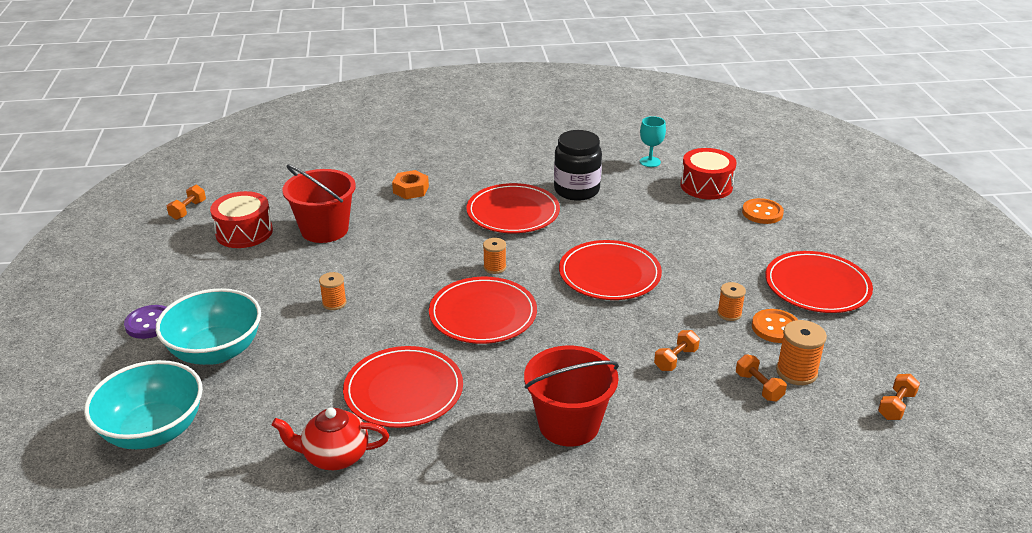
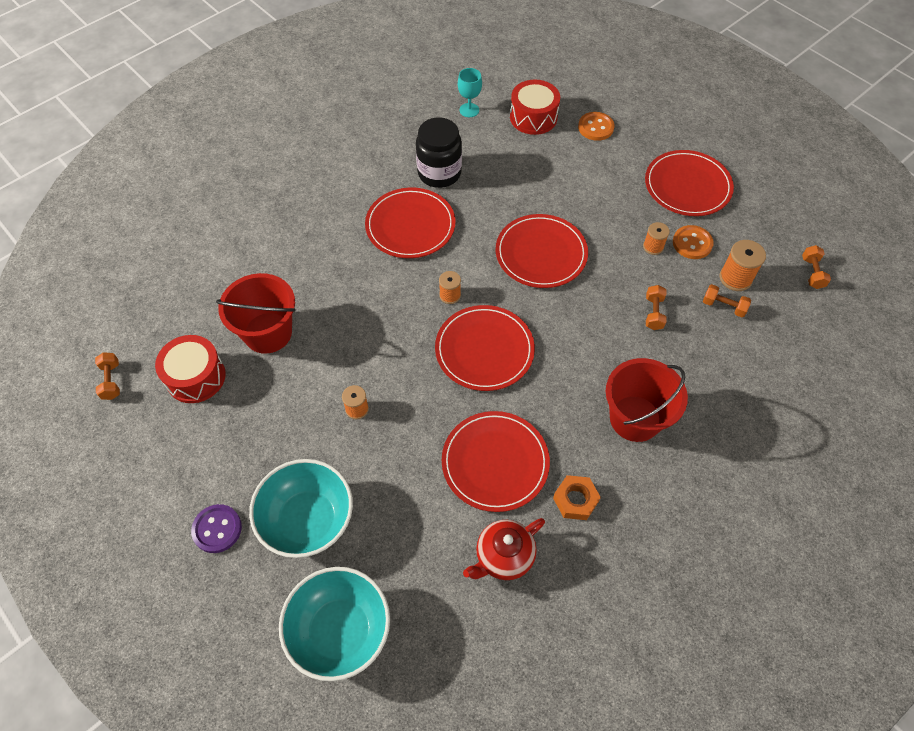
camera: 35 degrees left, 25 degrees up
(410, 190) = (299, 244): orange nut -> orange nut (575, 500)

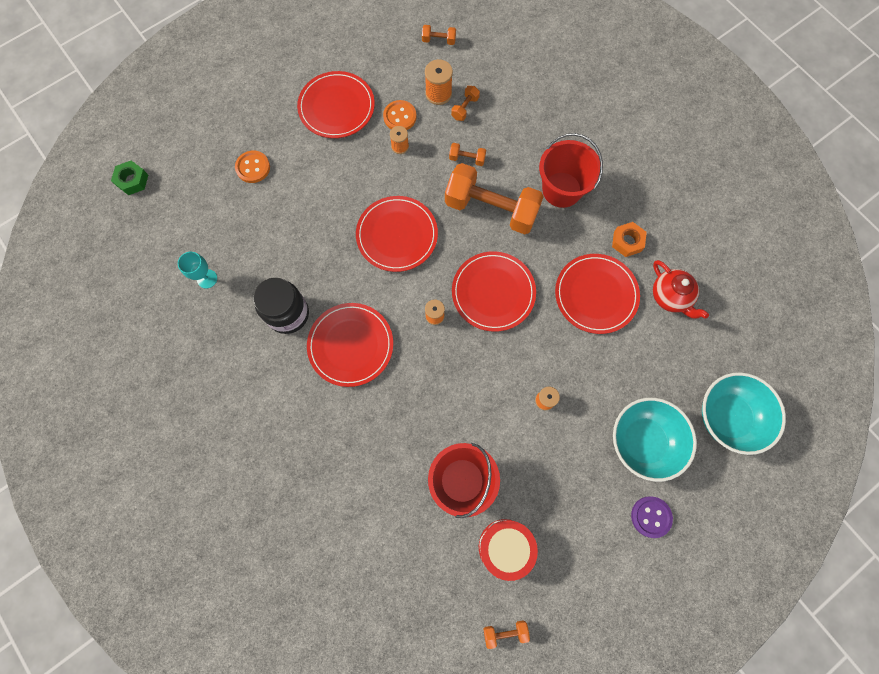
camera: 85 degrees left, 15 degrees up
(533, 117) = (229, 220): red drum -> none
(561, 46) = (132, 180): none -> green nut
(591, 342) = (491, 209): none -> orange dumbbell

